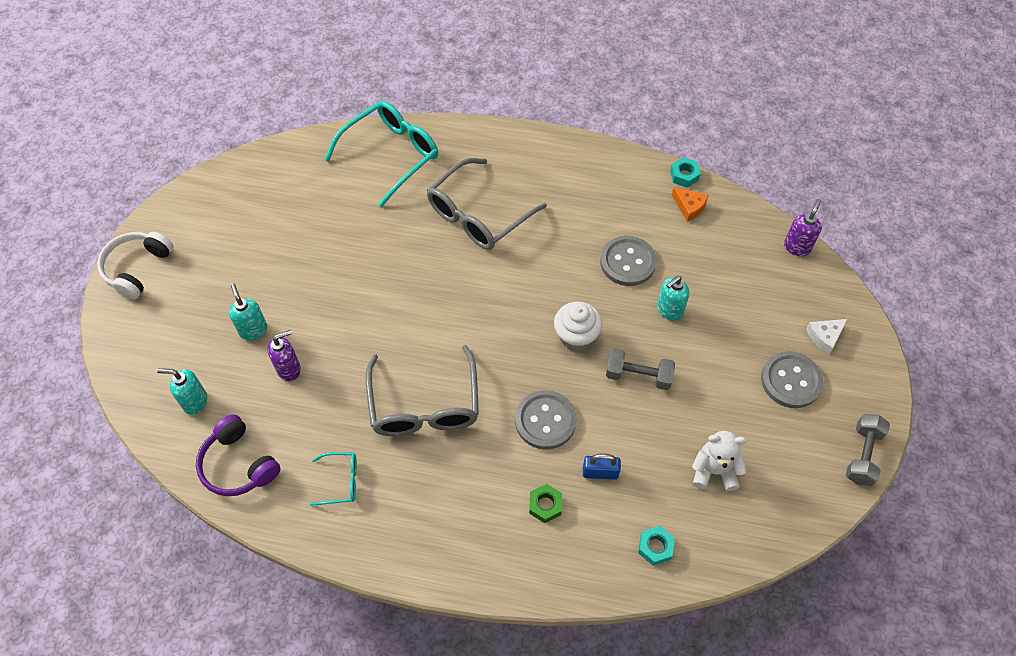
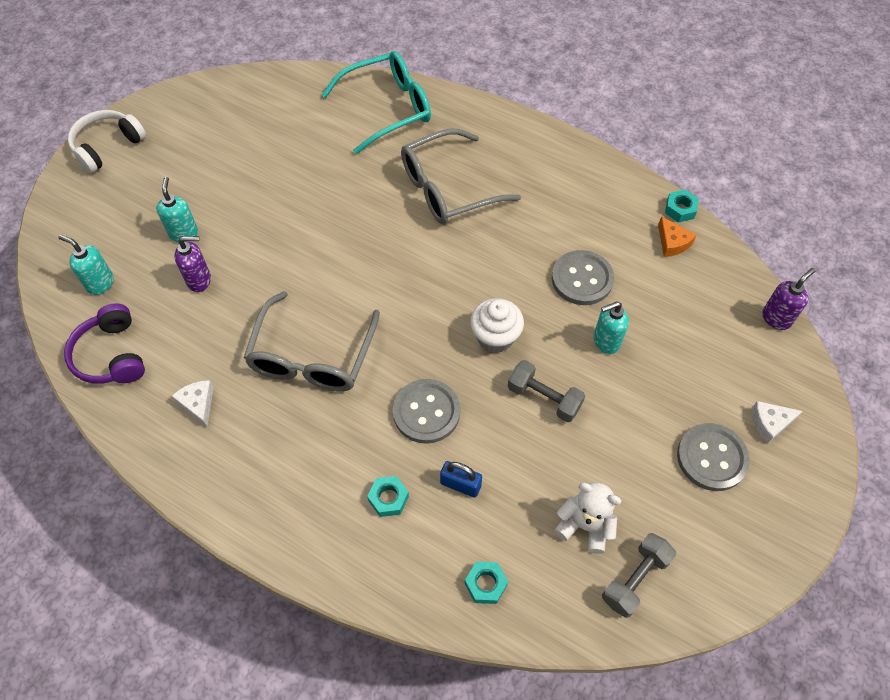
camera: 20 degrees right, 0 degrees up
(341, 481) = (198, 404): turquoise glasses -> white cheese
(545, 505) = (388, 498): green nut -> turquoise nut
(862, 455) = (763, 567): grey dumbbell -> grey dumbbell (635, 579)

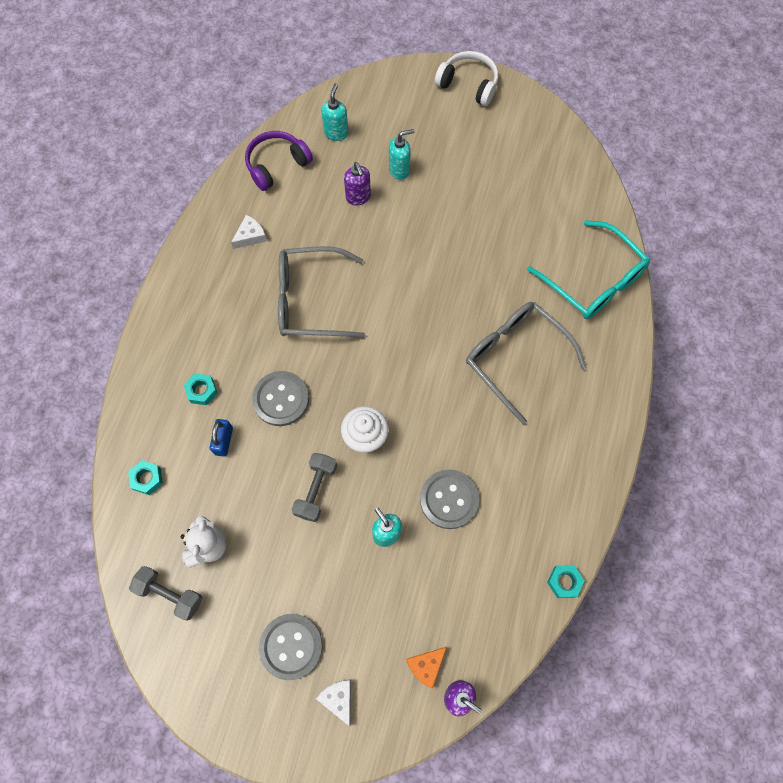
camera: 75 degrees right, 10 degrees up
(672, 243) = (519, 579): orange cheese -> orange cheese (426, 666)

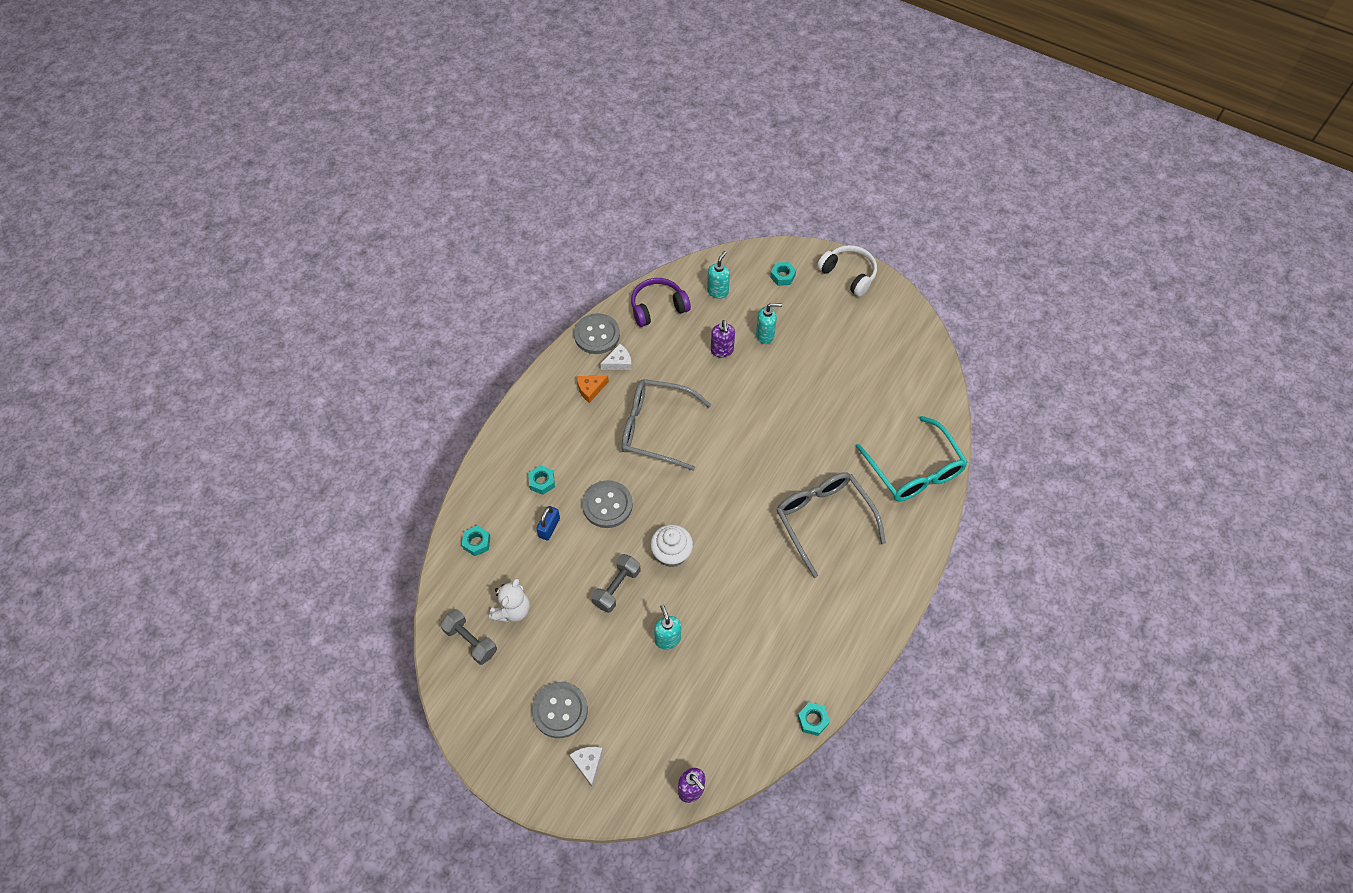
camera: 15 degrees right, 10 degrees down
(400, 101) = (782, 276): none -> turquoise nut
(426, 666) = (671, 757): orange cheese -> orange cheese (590, 389)
(449, 499) = (730, 625): grey button -> grey button (597, 335)

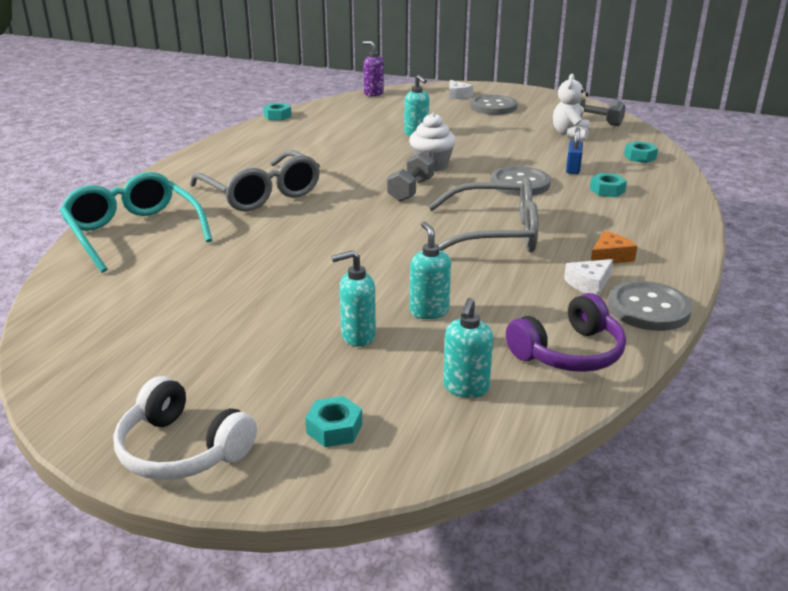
camera: 170 degrees right, 30 degrees down
(616, 588) = (479, 148): grey dumbbell -> grey dumbbell (410, 190)
(722, 351) = (429, 311): purple soap dispenser -> turquoise soap dispenser

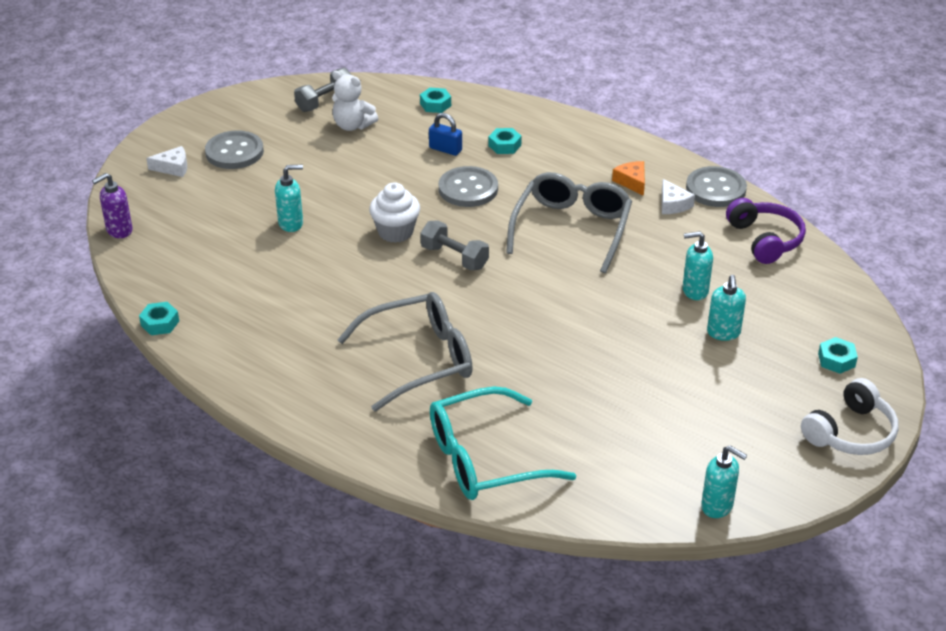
camera: 75 degrees left, 10 degrees up
(466, 388) = (799, 294): turquoise soap dispenser -> turquoise soap dispenser (717, 506)

